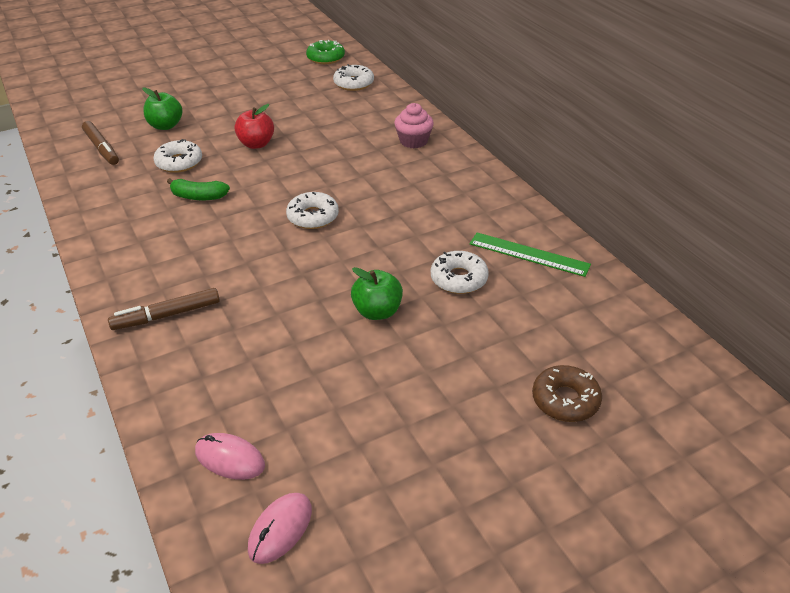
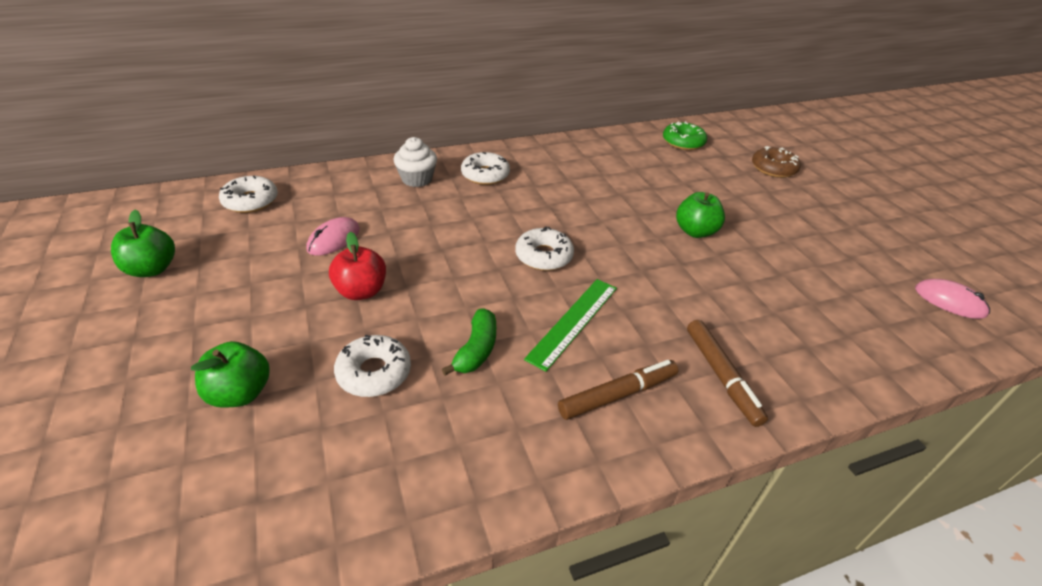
camera: 85 degrees left, 0 degrees up
(102, 148) = (268, 488): brown marker -> brown marker (618, 395)
(230, 459) = (898, 327): pink mouse -> pink mouse (334, 239)
(270, 74) = (152, 269): none -> green apple
(326, 58) = (150, 215): green donut -> green donut (683, 142)
(413, 141) = (417, 179): pink cupcake -> white cupcake
(459, 279) = (648, 187): white donut -> white donut (485, 175)
(529, 254) = (616, 153): green ruler -> green ruler (573, 322)

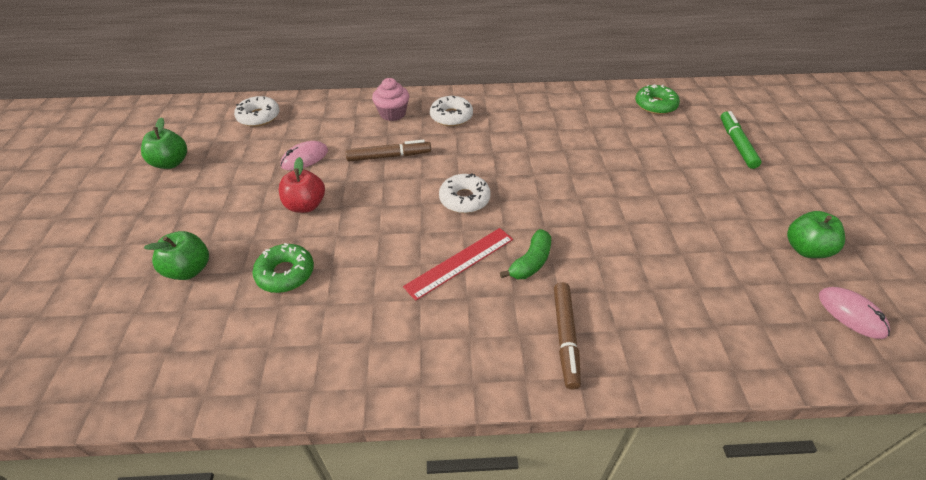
camera: 20 degrees right, 5 degrees up
(374, 372) = (285, 273): white donut -> green donut
(417, 179) = (392, 113): white cupcake -> pink cupcake
(476, 350) = (369, 271): green banana -> green banana (531, 262)
(573, 322) = (460, 262): green ruler -> red ruler
(618, 395) = (464, 333): brown marker -> brown marker (389, 156)
(695, 231) = (617, 197): green apple -> green apple (806, 249)
(773, 168) = (736, 144): brown donut -> green marker

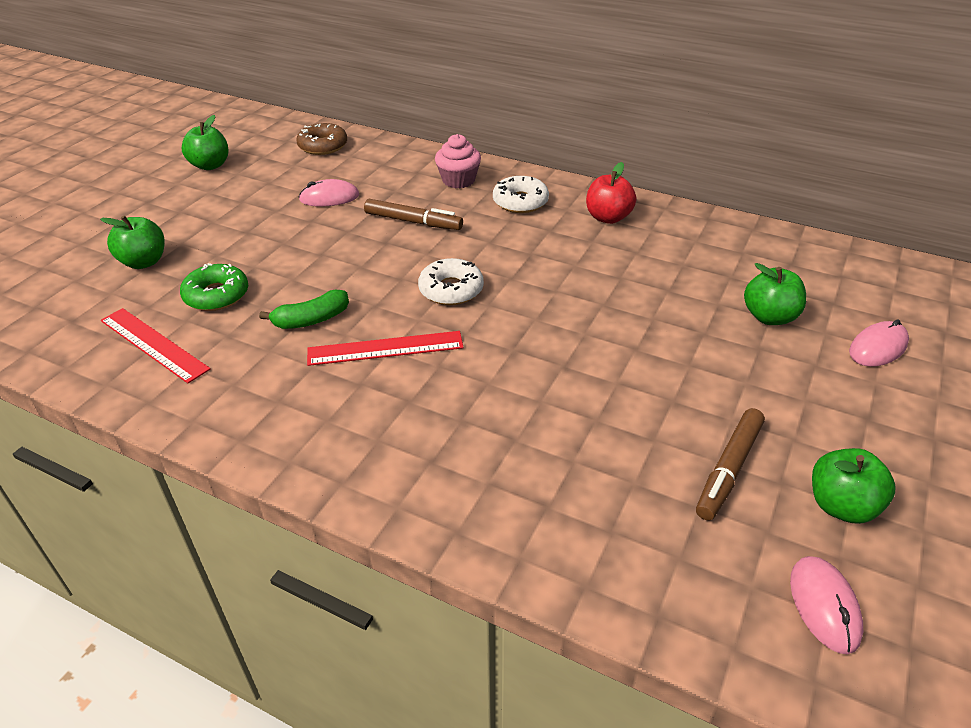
camera: 30 degrees right, 5 degrees down
(259, 117) = (323, 146): white donut -> brown donut
(269, 338) = (154, 344): none -> red ruler
(306, 205) = (289, 241): red apple -> red apple (608, 218)
(531, 262) = (460, 377): green banana -> green banana (311, 320)
(565, 337) = (422, 464): brown marker -> brown marker (729, 469)
(655, 105) = (803, 265): green donut -> none
(668, 145) = (769, 317): none -> green apple
(736, 144) = (878, 347): green marker -> pink mouse

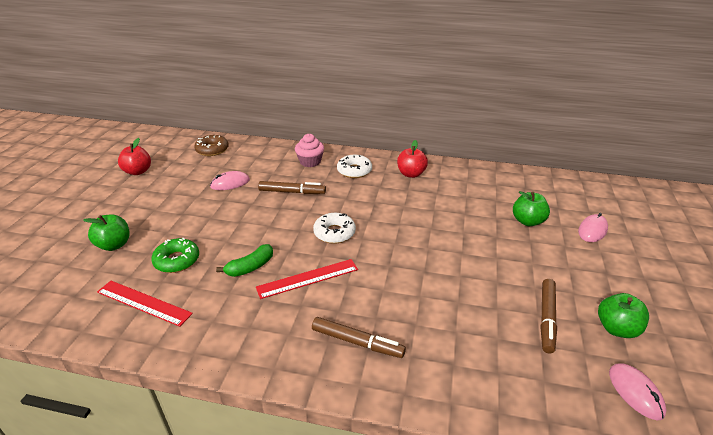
camera: 15 degrees left, 5 degrees down
(210, 165) = (138, 171): green apple -> red apple
(419, 449) = (357, 342): none -> brown marker

